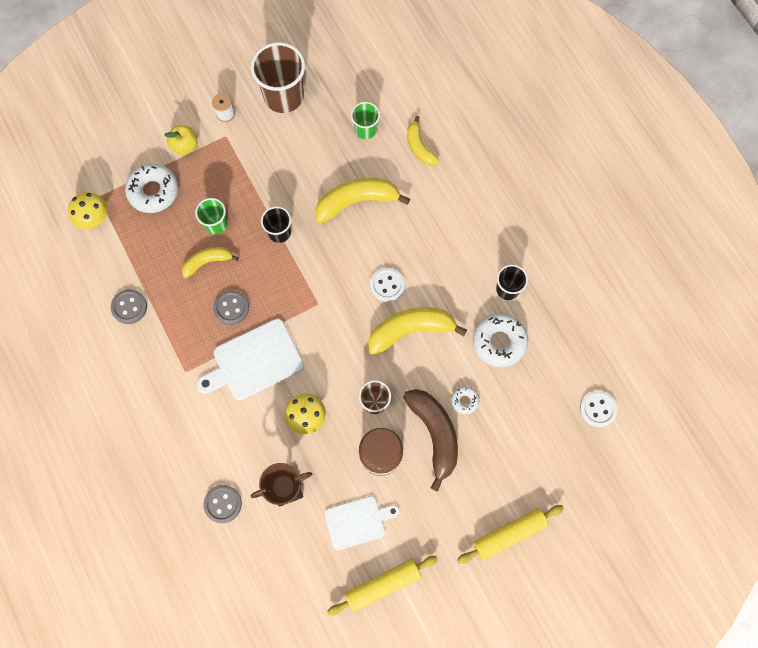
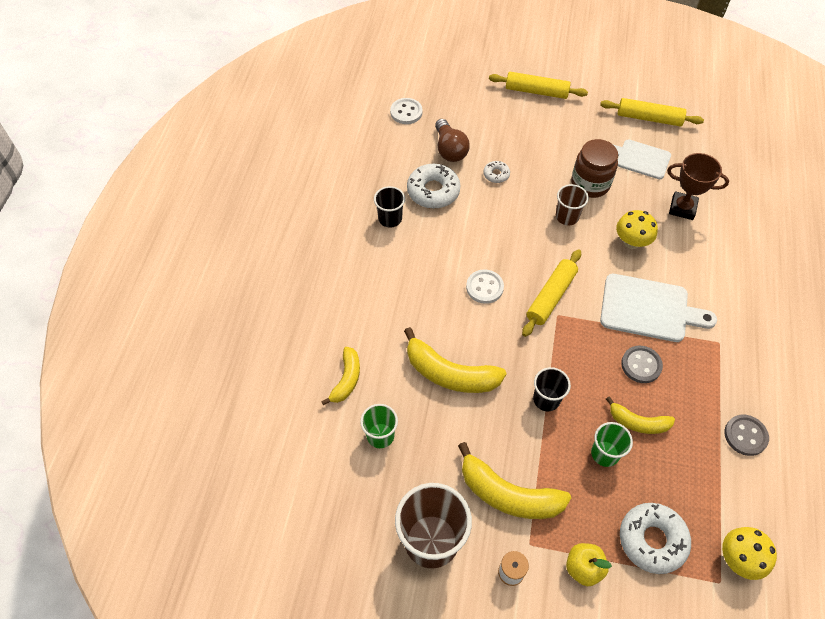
camera: 140 degrees left, 15 degrees down
(223, 504) = (742, 231): grey button -> none
(333, 315) = (550, 296): none -> yellow rolling pin
(410, 330) = (495, 243): yellow banana -> yellow banana (508, 494)
(434, 434) = (538, 170): brown banana -> none
(524, 397) = (449, 149): none -> brown light bulb

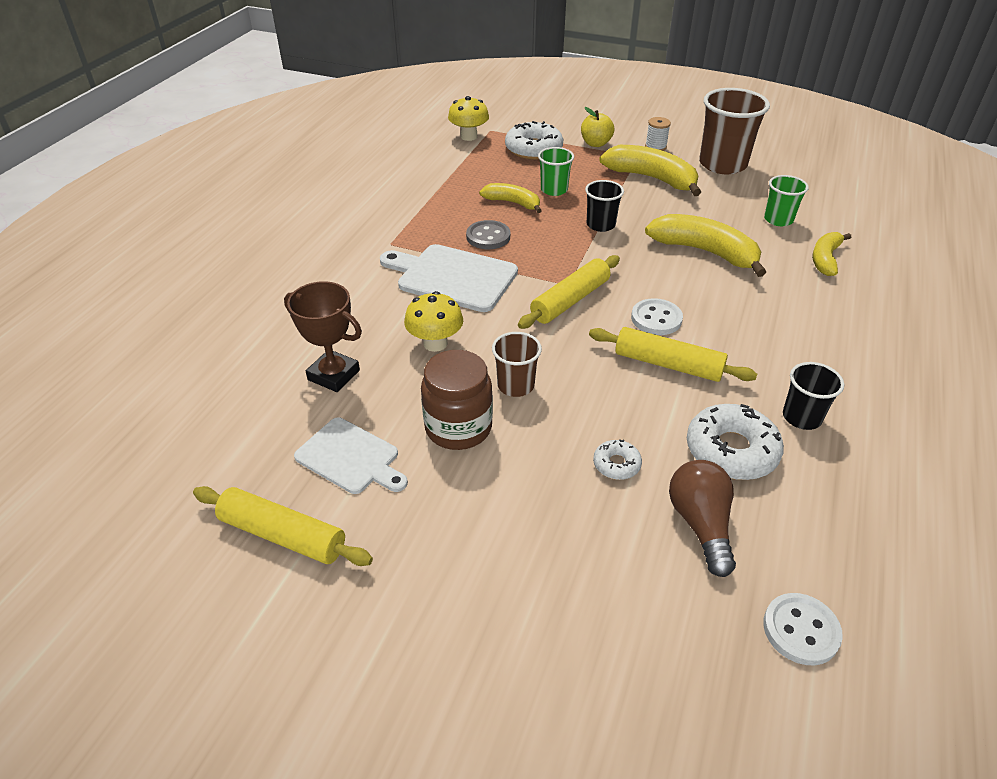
camera: 170 degrees left, 15 degrees down
(536, 91) = (490, 642): yellow rolling pin -> yellow rolling pin (668, 364)
(745, 436) = (414, 187): grey button -> none

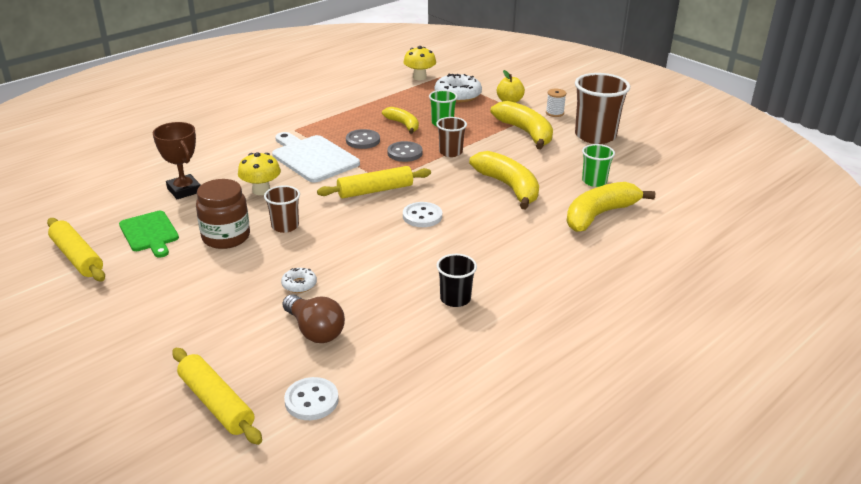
camera: 25 degrees right, 10 degrees down
(350, 458) = (149, 233): white cutting board -> green cutting board
(552, 240) = (405, 153): none -> grey button
(600, 225) = (450, 152): black cup -> brown cup
(668, 364) = (398, 243): yellow rolling pin -> yellow rolling pin (216, 403)
(701, 524) = (314, 330): brown light bulb -> brown light bulb turned 120 degrees clockwise
(731, 450) = (382, 301): white donut -> none
(825, 259) = (599, 215): yellow banana -> yellow banana, size x1.67

